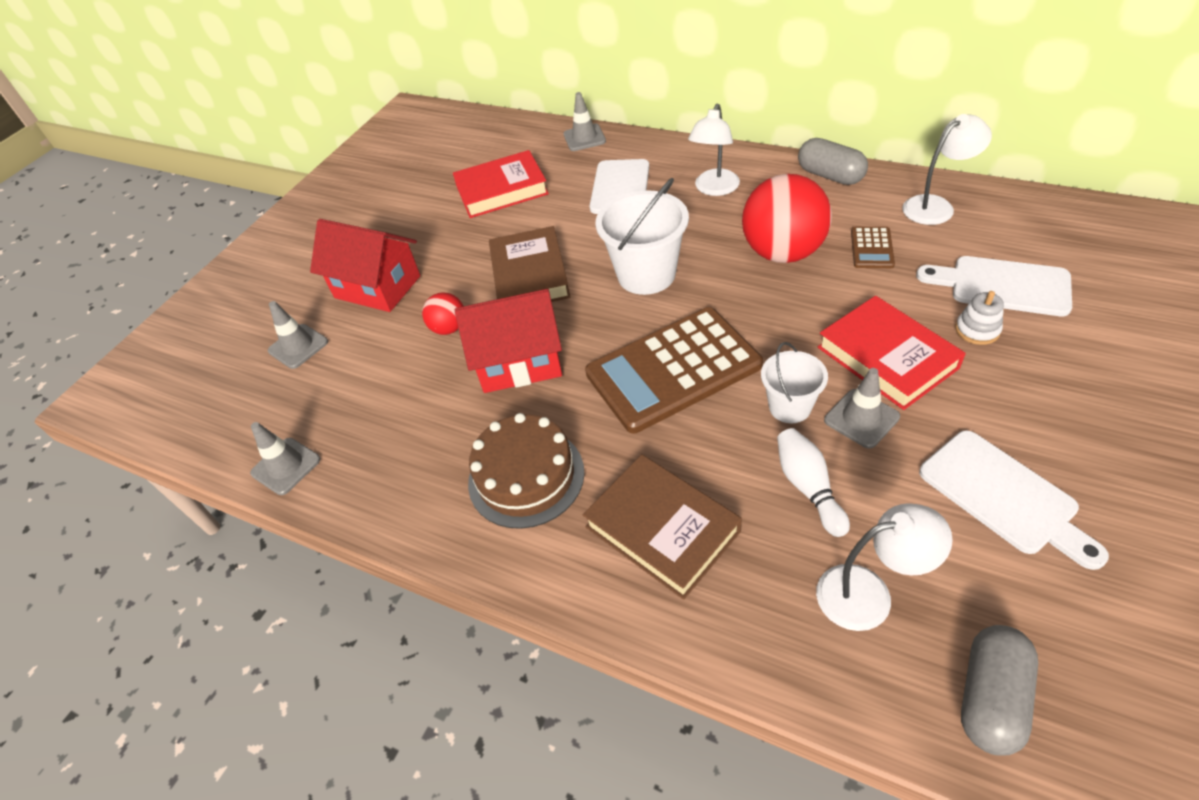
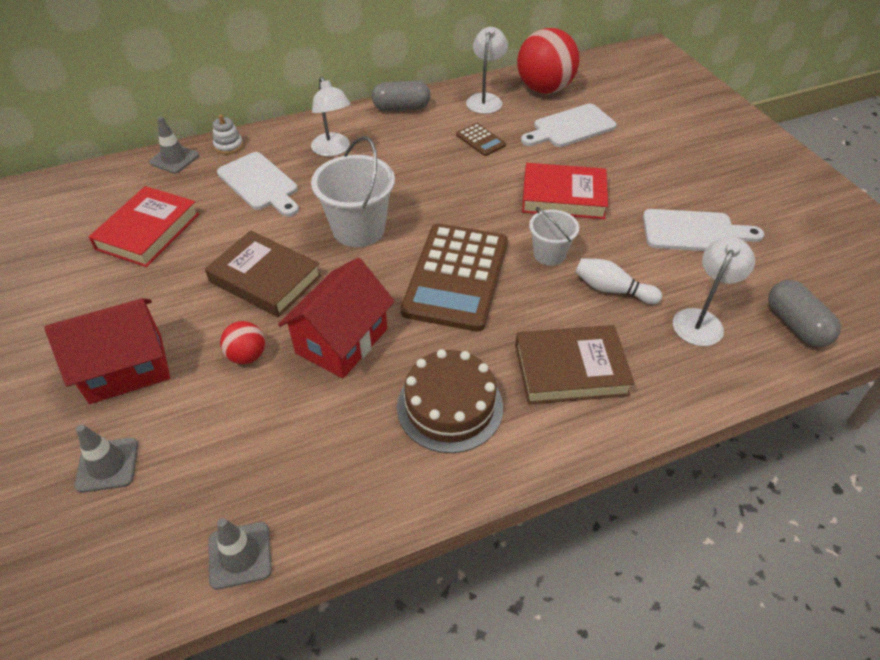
camera: 55 degrees left, 0 degrees up
(783, 253) = (432, 169): red ball -> red ball (544, 89)
(861, 418) = (591, 236): grey traffic cone -> none
(977, 330) = (587, 157): white stacking toy -> white stacking toy (228, 146)

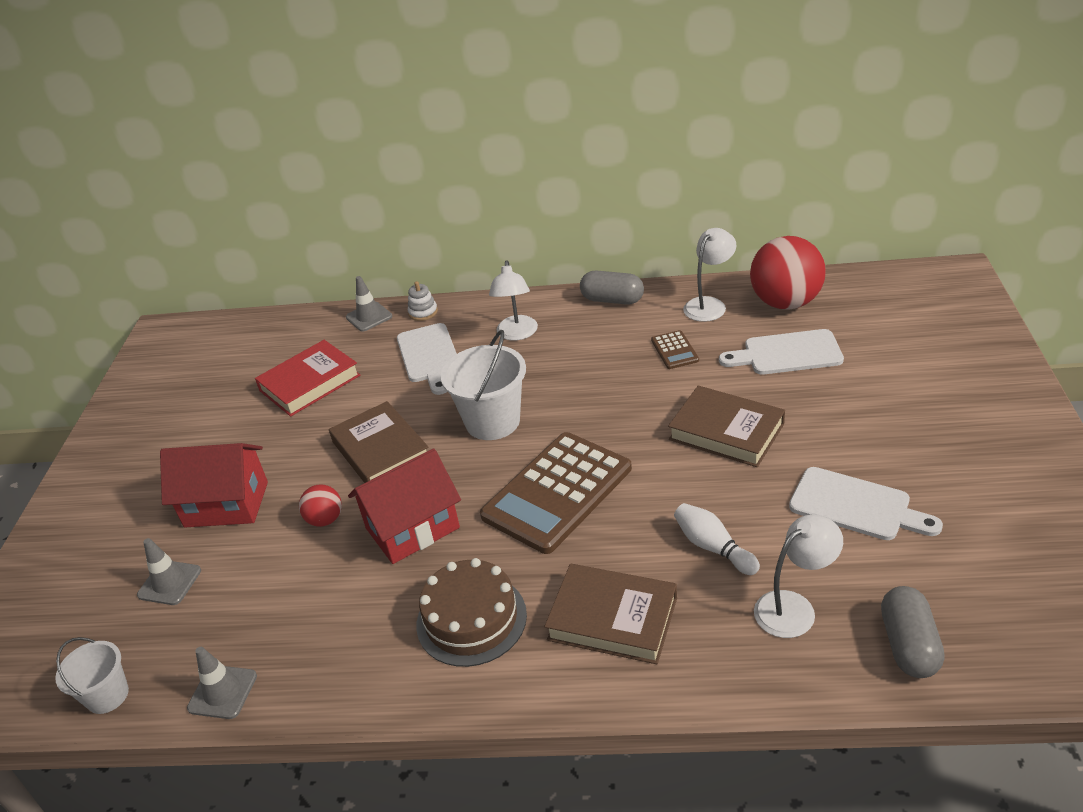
camera: 30 degrees right, 10 degrees down
(549, 254) = (669, 492): white bucket -> white bucket (107, 695)
(563, 197) = (726, 432): red book -> brown book

